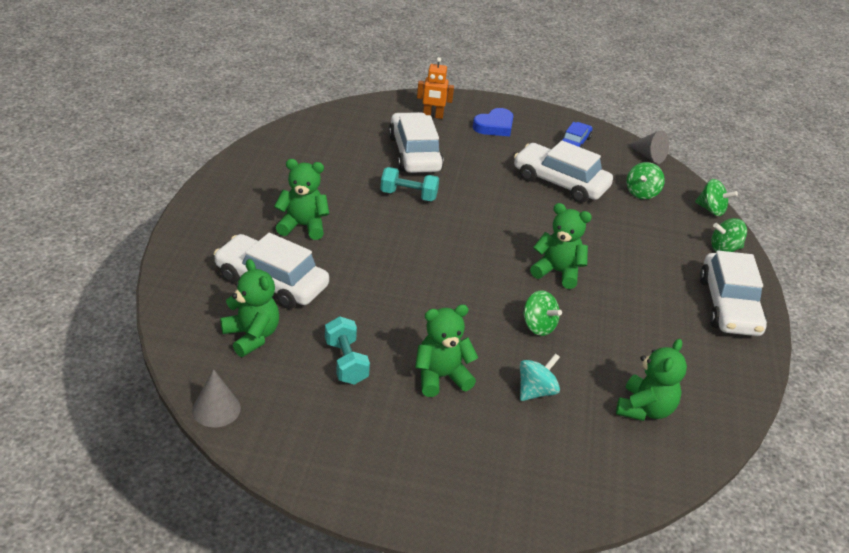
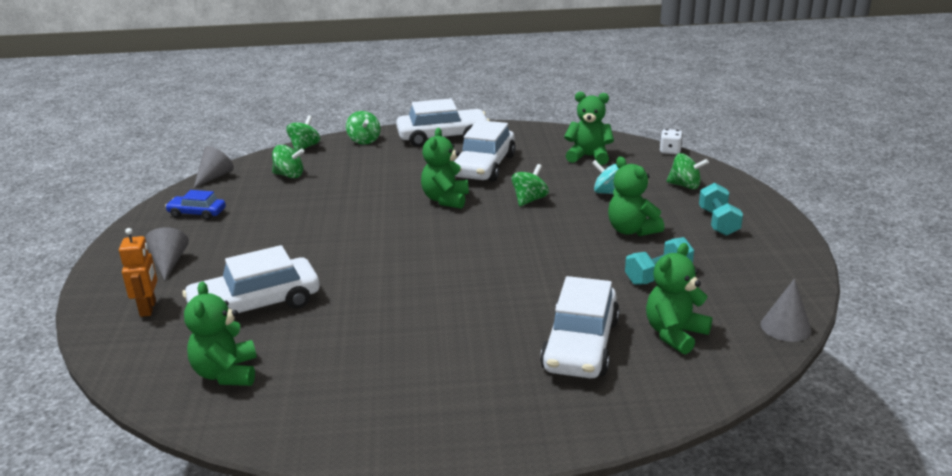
camera: 100 degrees left, 10 degrees down
(303, 226) = (461, 350): green teddy bear -> green teddy bear (226, 373)
(408, 195) = (355, 292): turquoise dumbbell -> turquoise dumbbell (718, 222)
(494, 126) = (169, 263): blue heart -> grey cone
(534, 466) = (685, 186): none -> green spinning top
(560, 182) = (286, 213): white car -> white car (484, 166)
(647, 496) = (670, 151): none -> white dice

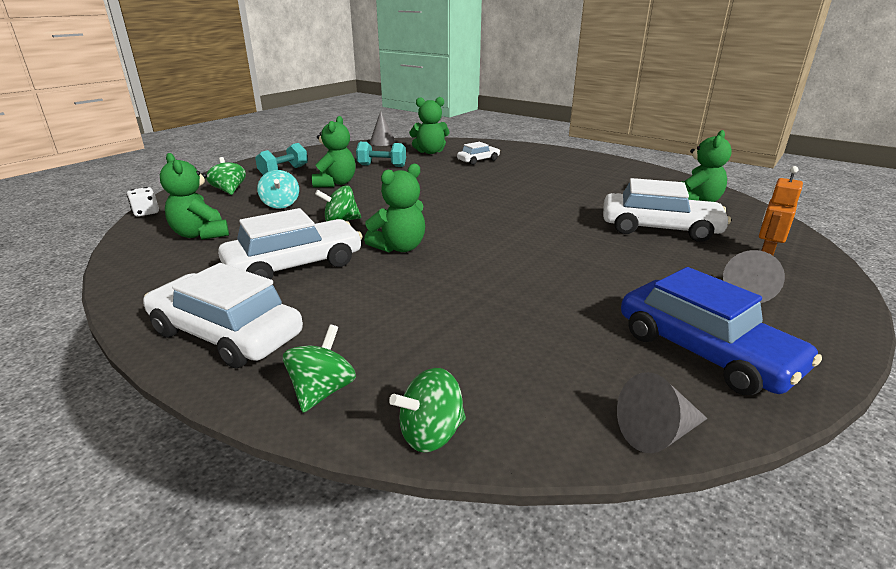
camera: 140 degrees left, 0 degrees up
(197, 213) = (704, 351): blue car -> blue car, size x1.87
(289, 175) = (522, 366): green spinning top -> none
(580, 345) = (478, 160): white car -> white car, size x0.53

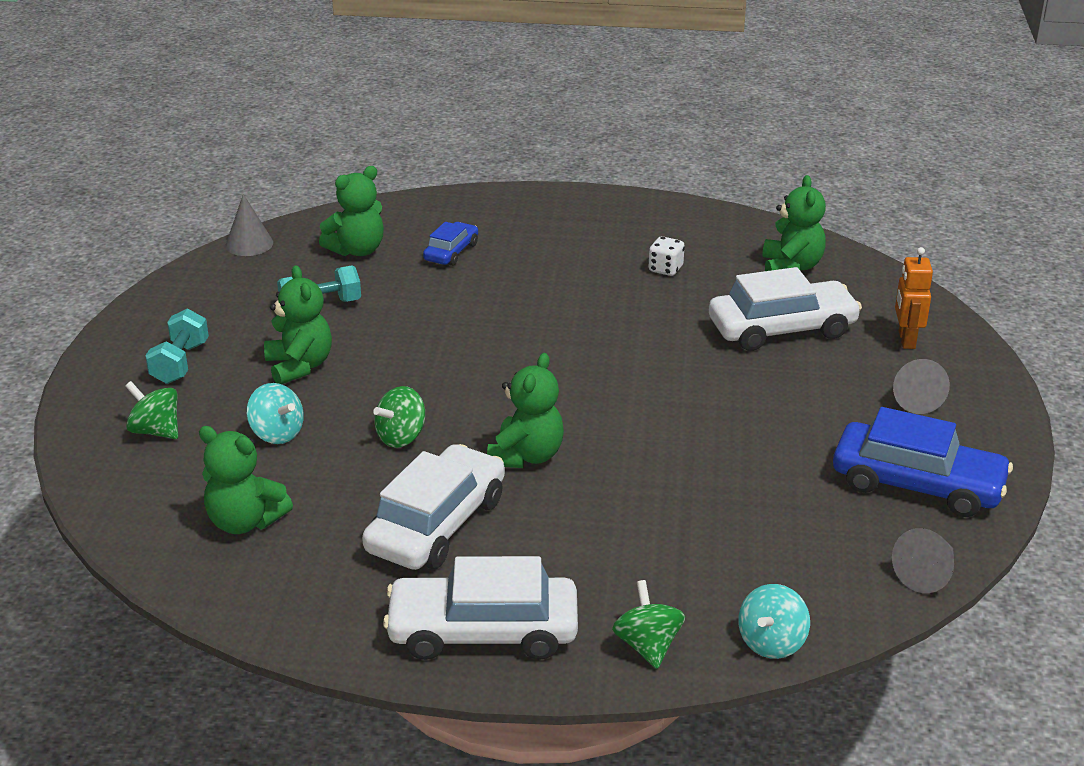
camera: 30 degrees left, 5 degrees up
(146, 213) = (97, 513): white dice -> white dice (665, 269)
(431, 434) = (771, 643): green spinning top -> turquoise spinning top
(478, 160) = (451, 252): white car -> blue car

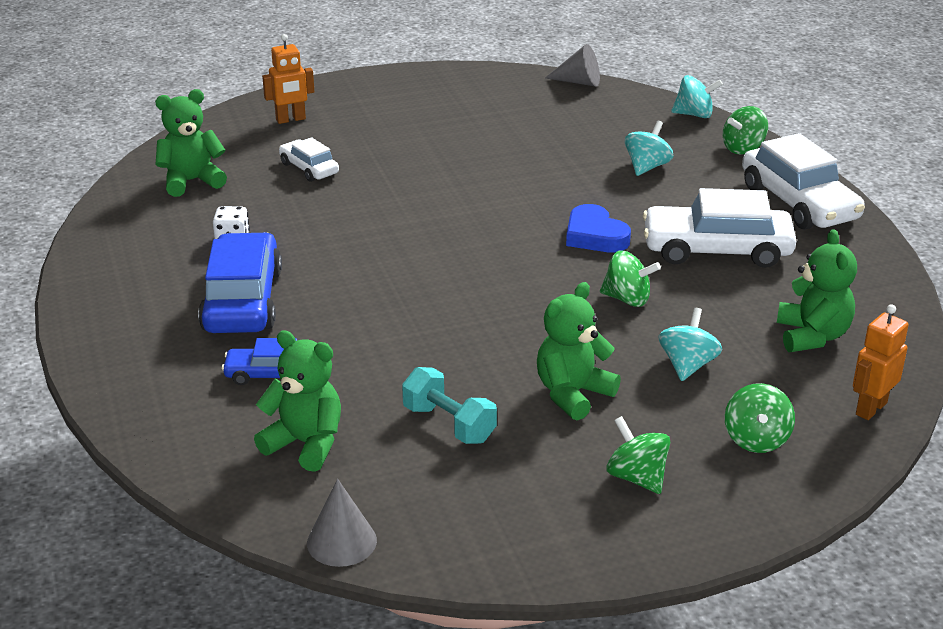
camera: 115 degrees left, 0 degrees up
(122, 507) = (870, 408): none -> orange robot
(180, 363) = (637, 477): turquoise dumbbell -> green spinning top
(526, 456) = (595, 236): green teddy bear -> blue heart
(649, 544) = (647, 167): none -> turquoise spinning top
(782, 329) = (309, 168): white car -> white car, size x0.53
(914, 399) = (377, 107): grey cone -> none
(917, 484) = (486, 95): blue car -> blue car (242, 300)

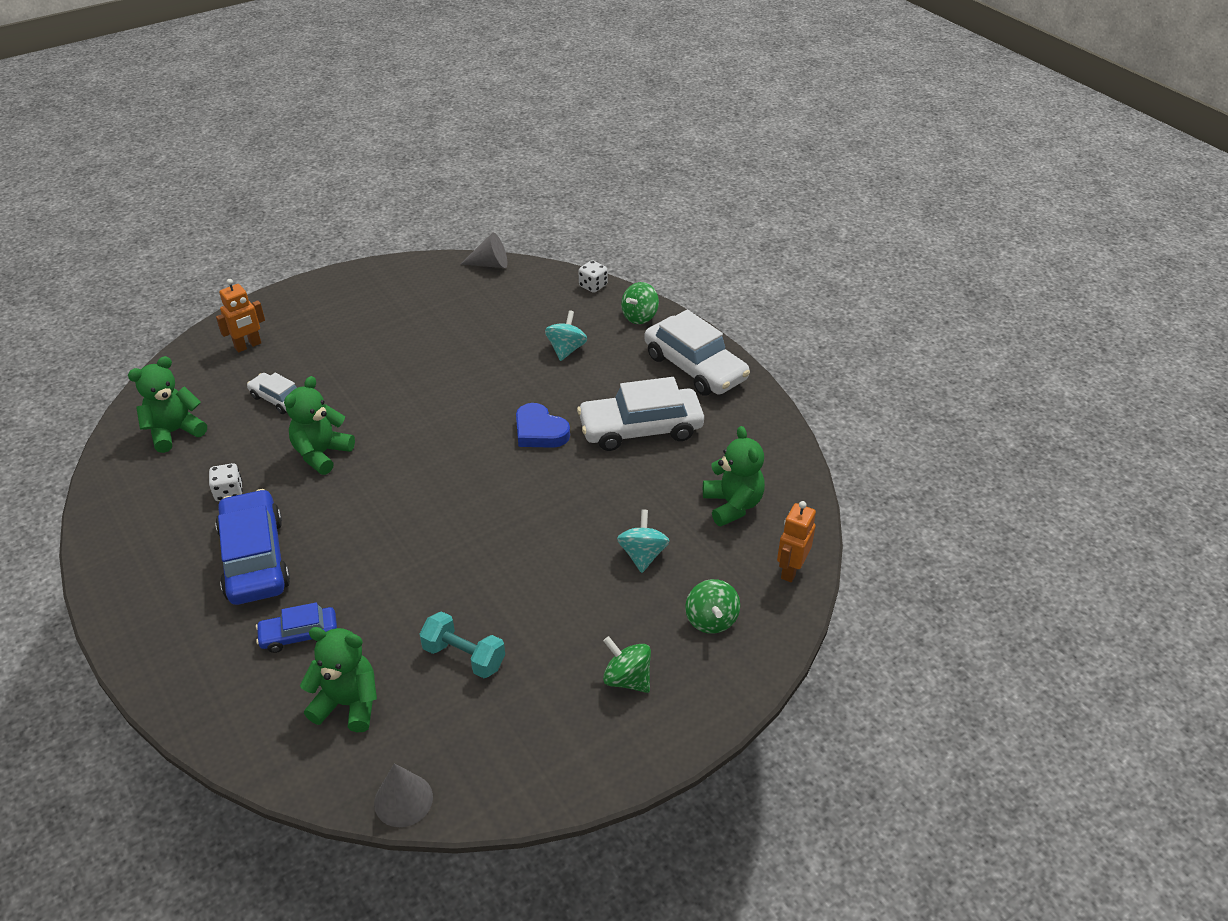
camera: 15 degrees left, 10 degrees up
(572, 394) = (558, 603): green teddy bear -> green teddy bear (321, 454)
(627, 299) = (580, 494): green spinning top -> none
(694, 115) = (593, 286): turquoise spinning top -> white dice

